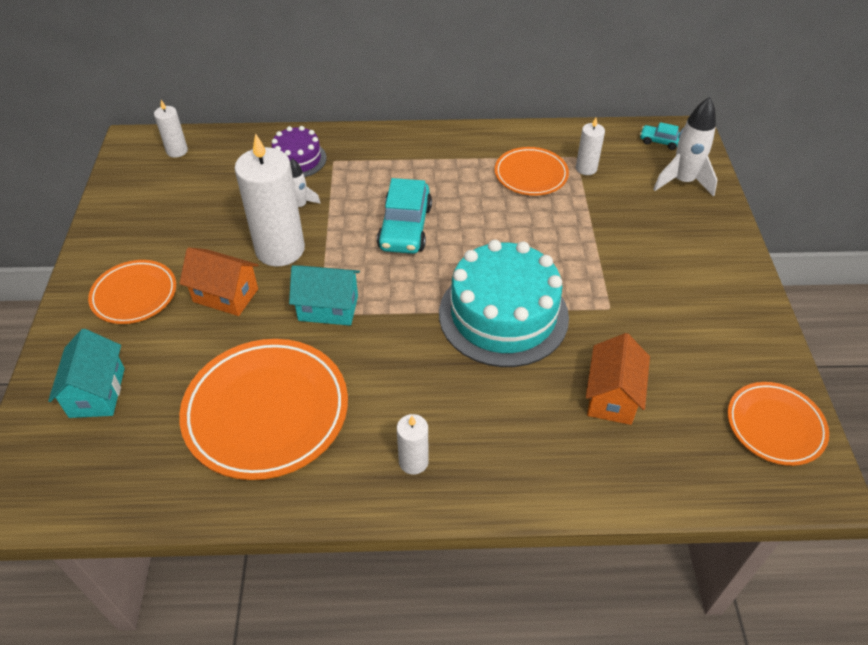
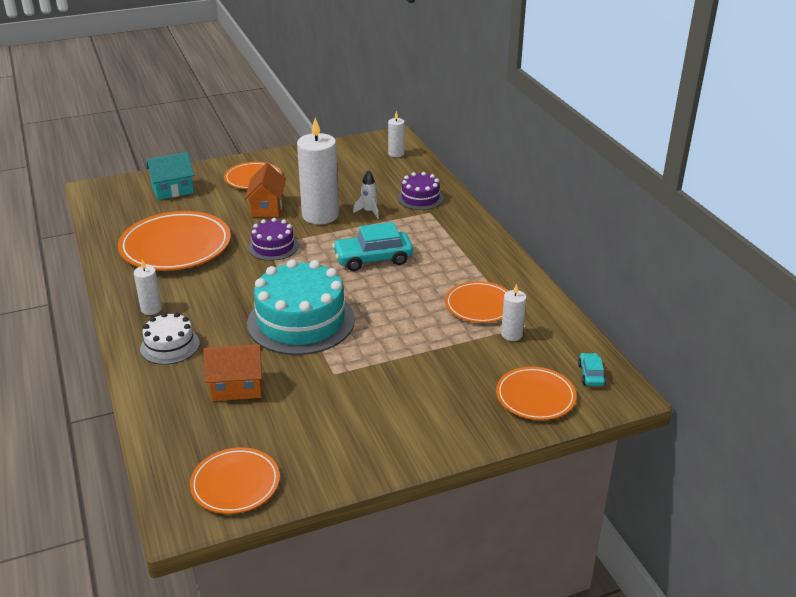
camera: 70 degrees right, 15 degrees down
(328, 308) = (273, 247): turquoise house -> purple cake
(507, 451) = (170, 346): none -> white cake
(682, 182) = (535, 397): white rocket -> orange plate

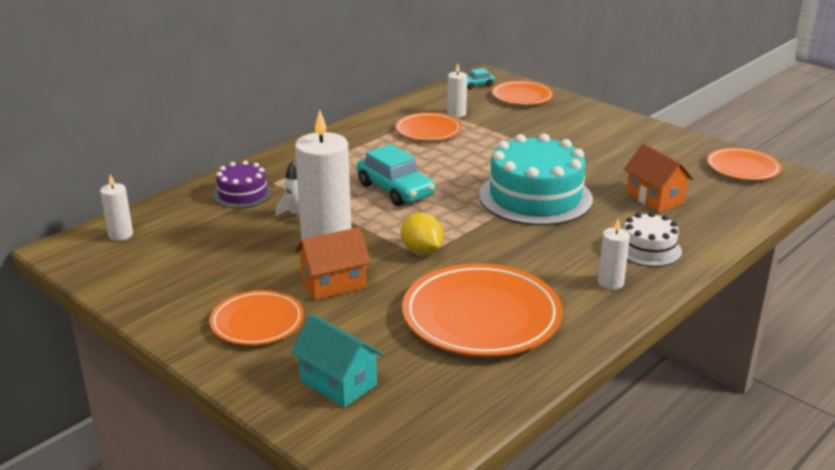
camera: 115 degrees left, 5 degrees down
(273, 247) = (422, 251): purple cake -> yellow lemon

